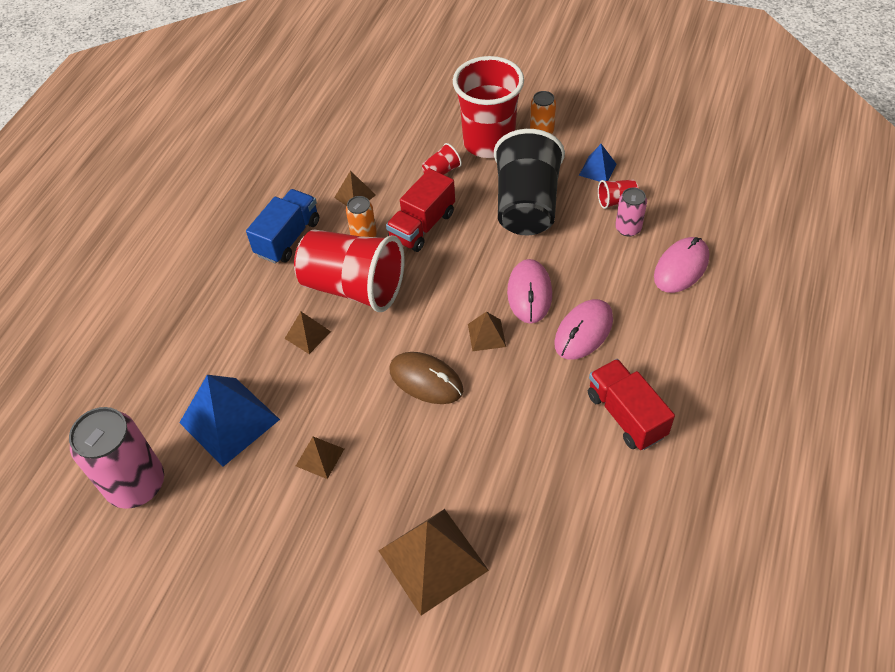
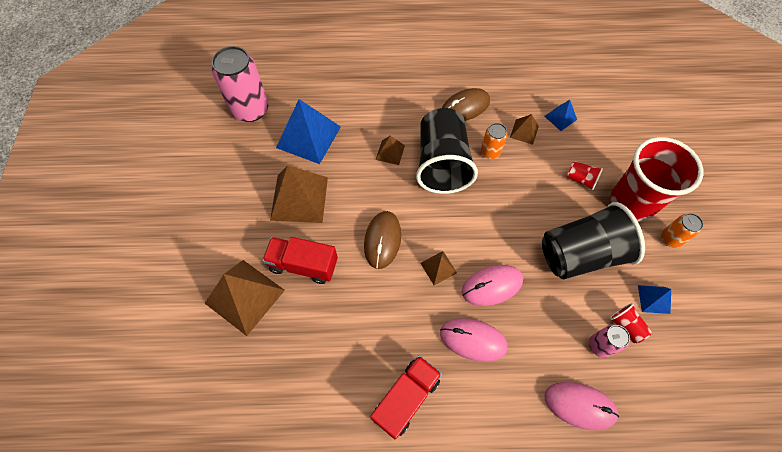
camera: 65 degrees right, 10 degrees up
(288, 238) = (465, 107): blue truck -> brown mouse
(320, 457) = (299, 198): brown pyramid -> brown pyramid, size x2.04
(354, 287) = (442, 164): red cup -> black cup
(355, 158) = (560, 117): none -> blue pyramid
(422, 226) = (519, 186): red truck -> red truck (303, 265)

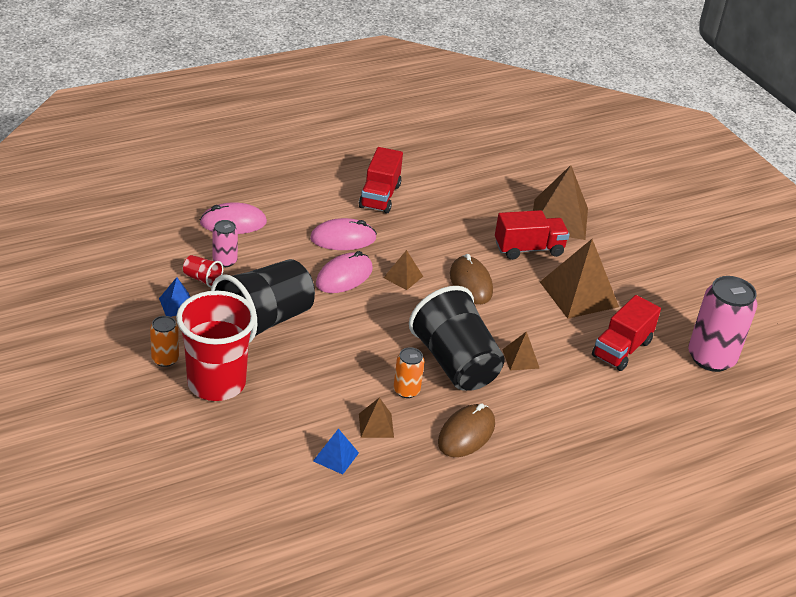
camera: 150 degrees right, 25 degrees down
(308, 137) = (621, 349): blue pyramid -> red truck
(581, 179) = (285, 391): red cup -> none

